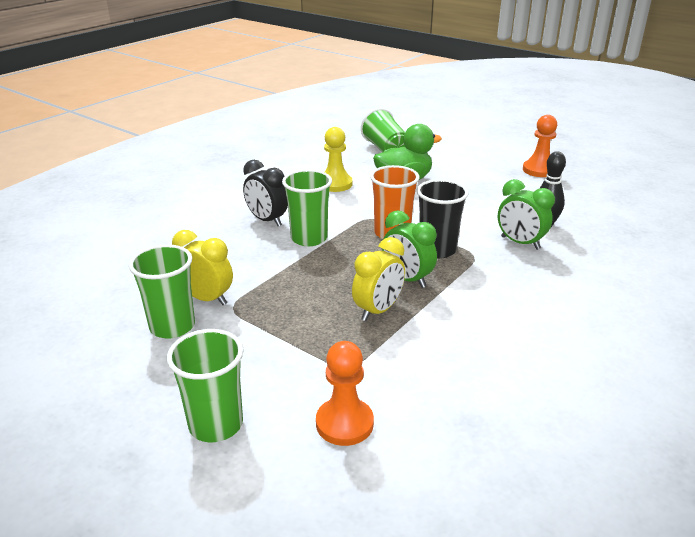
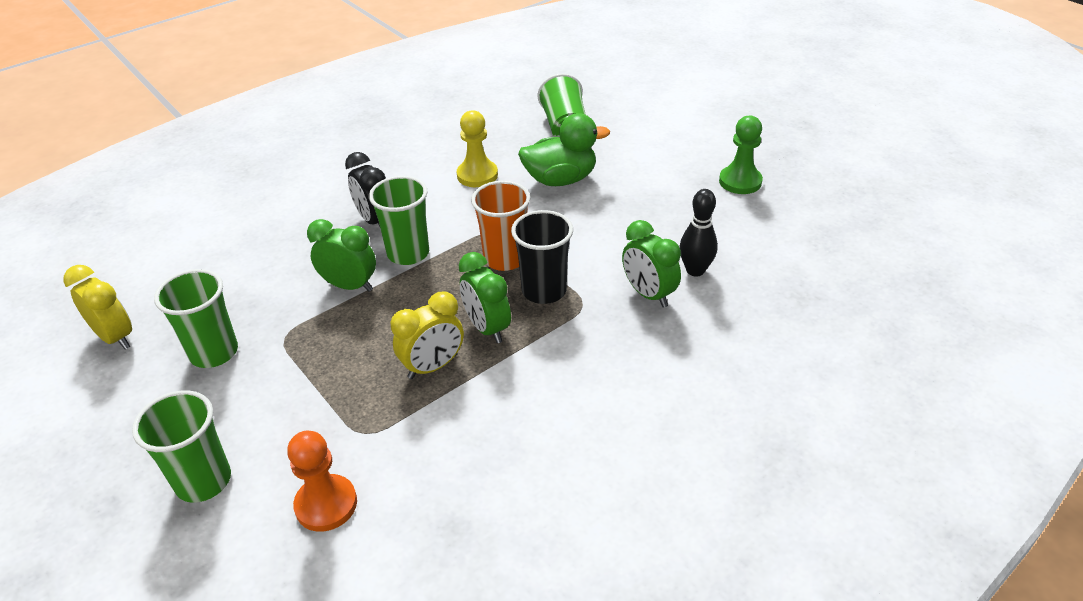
camera: 15 degrees right, 10 degrees up
(207, 299) = (263, 322): yellow clock -> yellow clock (115, 337)
(271, 265) = (350, 286): none -> green clock
(539, 170) = (740, 181): orange pawn -> green pawn

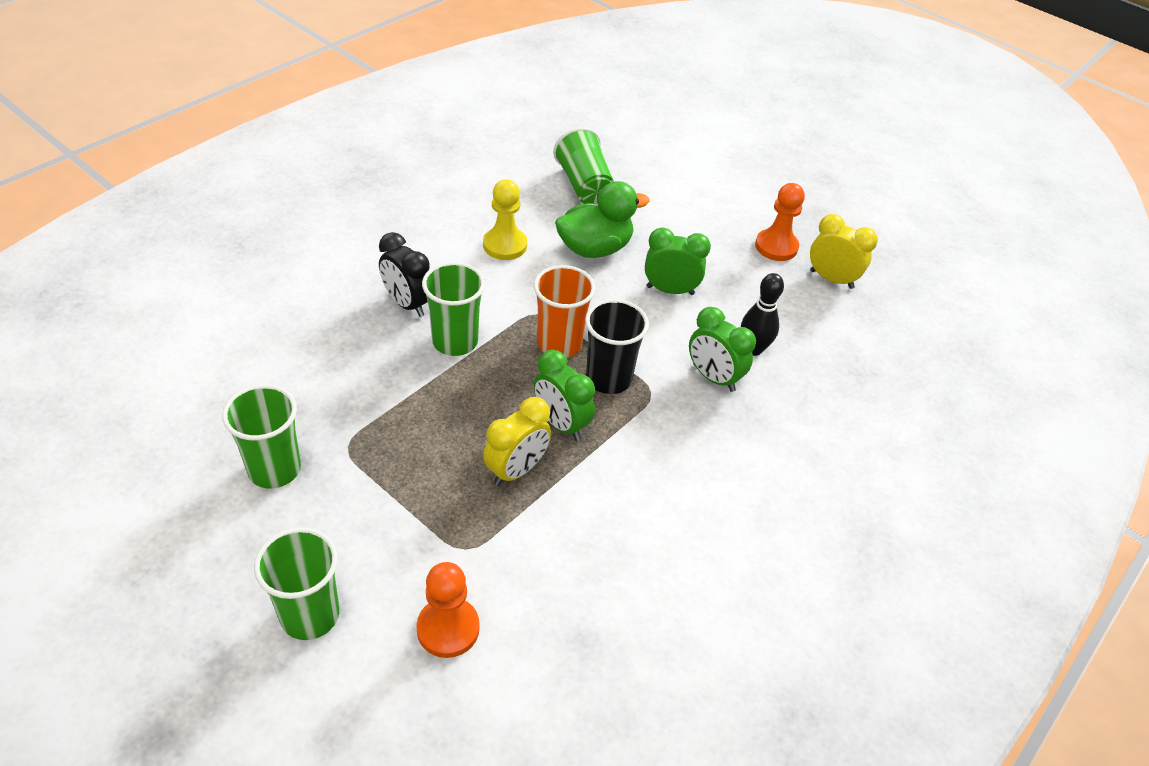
camera: 15 degrees left, 5 degrees up
(115, 337) = (154, 458): yellow clock -> yellow clock (831, 279)
(350, 286) = (402, 383): green clock -> green clock (670, 290)
(740, 181) = (776, 246): green pawn -> orange pawn

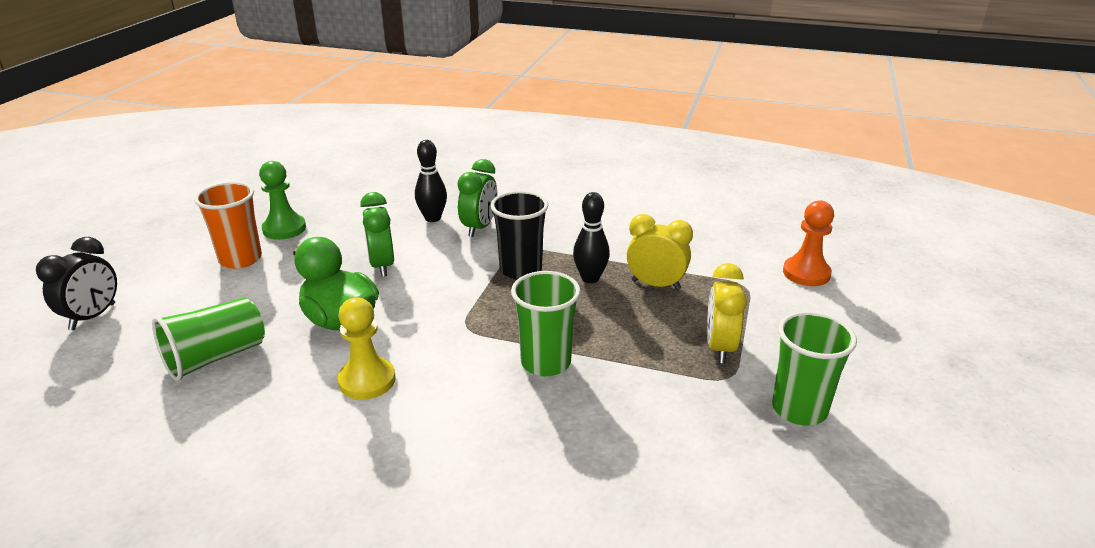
camera: 110 degrees left, 15 degrees down
(310, 615) = (876, 331): green cup -> none
(407, 304) = (516, 416): black clock -> black clock (93, 317)
(559, 344) = (499, 303): orange cup -> orange cup (240, 259)
(561, 424) = (590, 278): green clock -> black bowling pin
(776, 246) = (284, 229): orange pawn -> green pawn
(831, 279) = (320, 201): yellow clock -> yellow clock (720, 347)

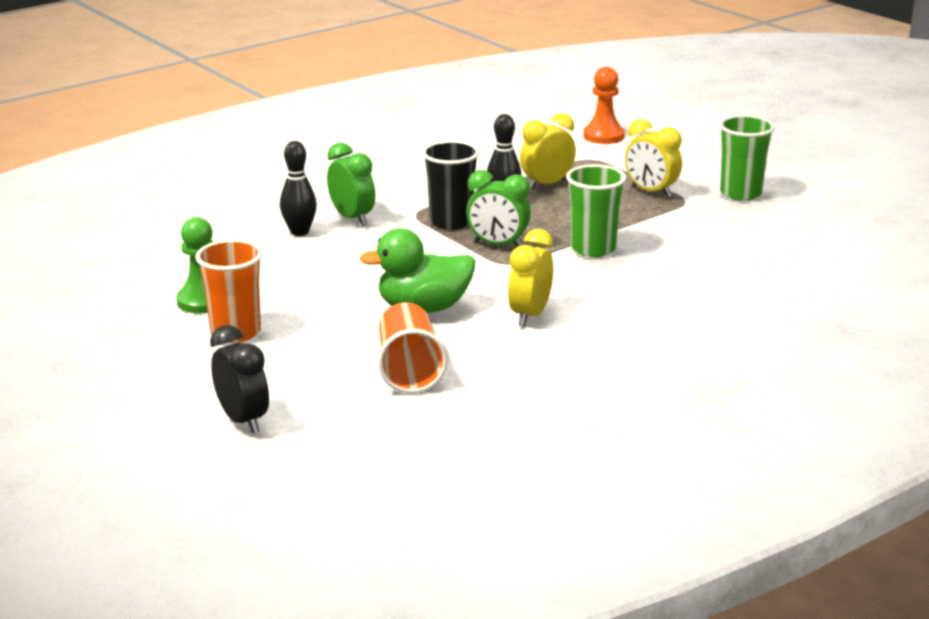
camera: 55 degrees left, 5 degrees down
(216, 357) = (409, 370): green cup -> orange cup
(367, 380) = (530, 315): yellow pawn -> yellow clock
(382, 266) = (356, 272): green clock -> green clock (498, 245)

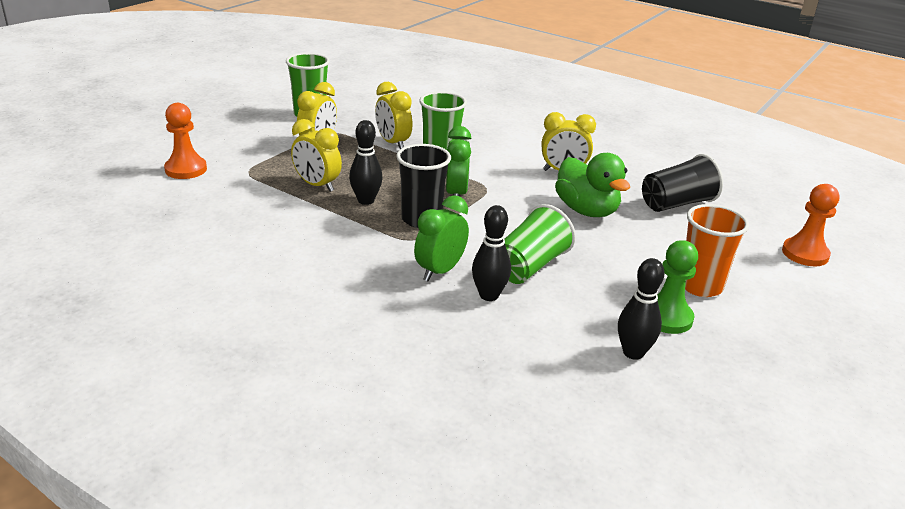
camera: 110 degrees left, 5 degrees up
(172, 274) = (633, 353): none -> black bowling pin
(243, 420) = (805, 254): black clock -> orange pawn
(332, 256) = (529, 266): none -> green cup
(409, 370) = (676, 204): orange cup -> black cup
(644, 228) = (393, 143): none -> yellow clock

